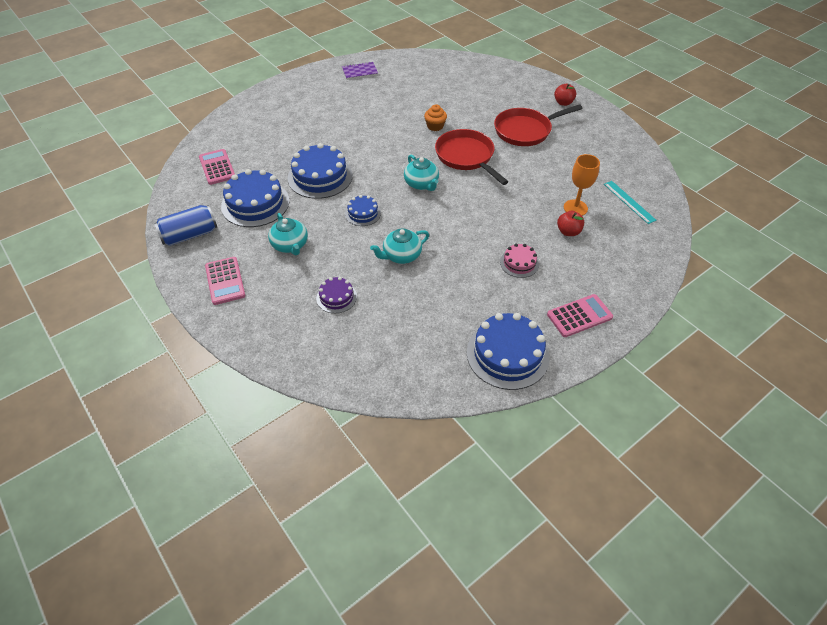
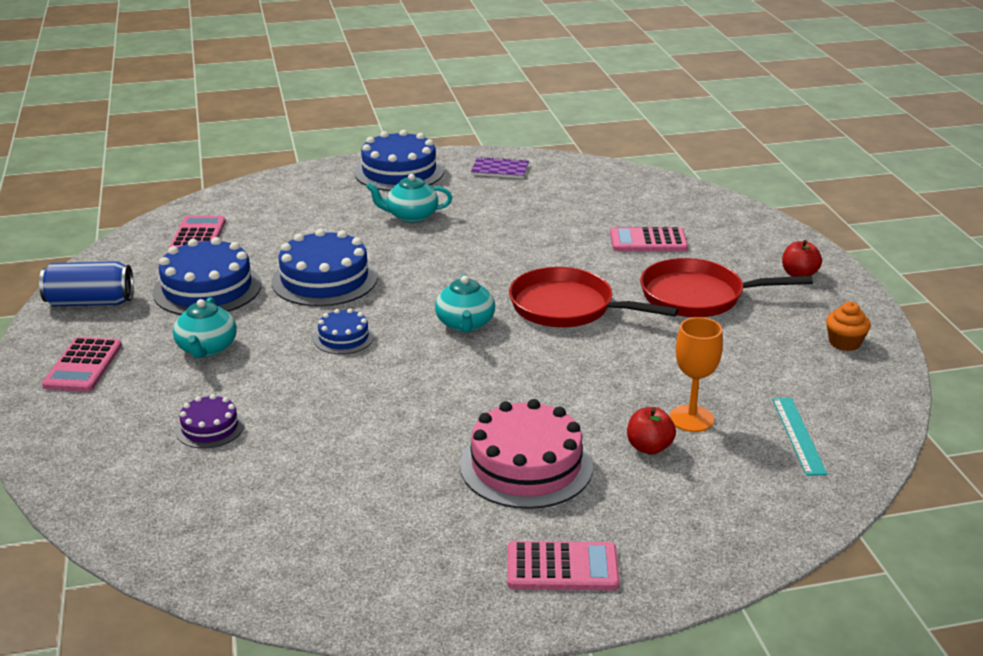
camera: 25 degrees right, 20 degrees down
(401, 255) = (350, 404): turquoise teapot -> turquoise teapot (411, 216)
(435, 126) = (553, 258): orange cupcake -> orange cupcake (844, 343)
(466, 157) = (568, 307): red pan -> red pan turned 60 degrees counterclockwise
(475, 101) = (648, 241): none -> pink calculator
(507, 354) = (394, 580): blue cake -> blue cake (399, 172)
(519, 263) = (526, 465): pink cake -> pink cake, size x1.89

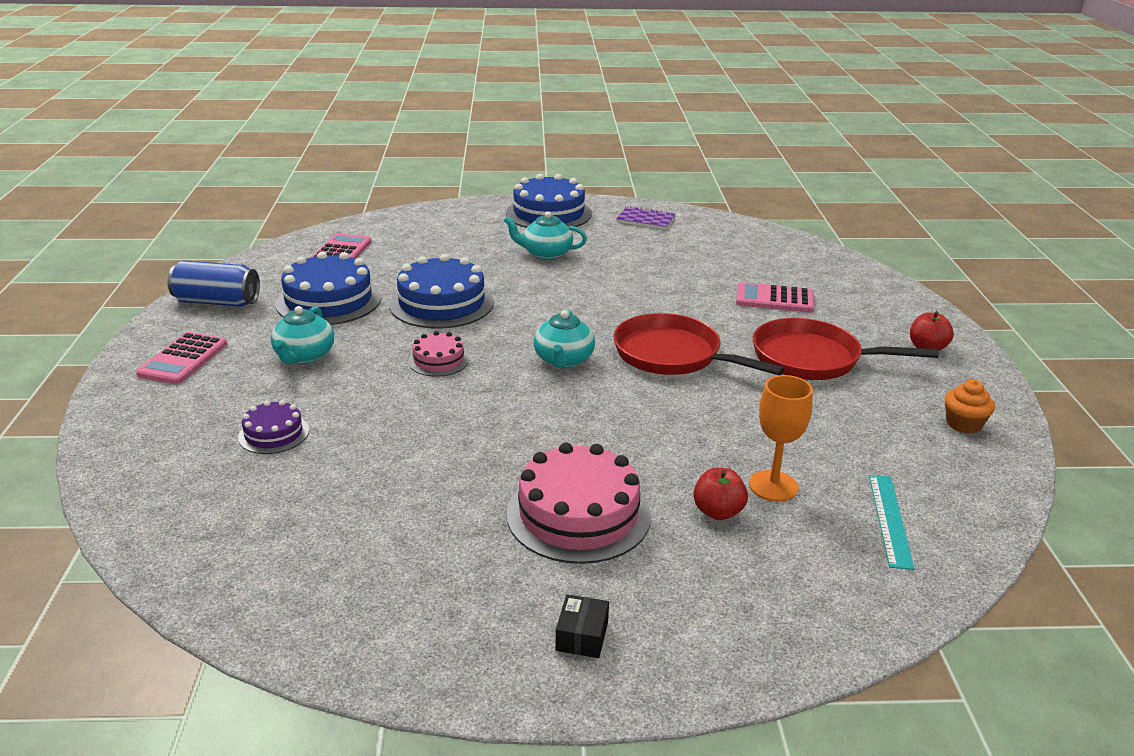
camera: 10 degrees right, 0 degrees up
(343, 338) = (438, 360): blue cake -> pink cake
(562, 567) = (582, 636): pink calculator -> black box

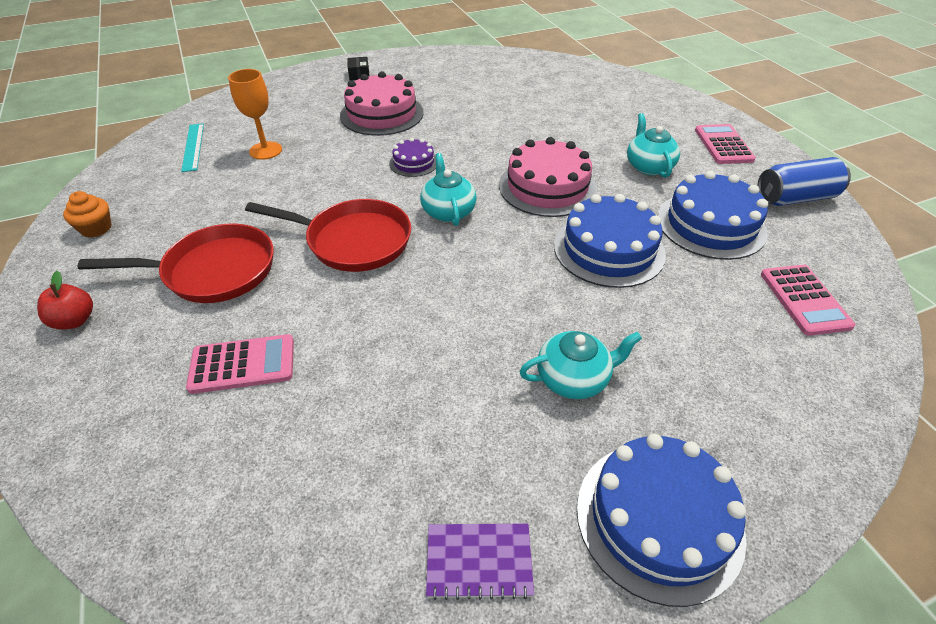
camera: 160 degrees right, 15 degrees up
(273, 434) = (591, 116): purple cake -> purple cake (413, 163)
(438, 360) = (547, 187): pink cake -> pink cake, size x1.89
(718, 512) = (301, 130): red apple -> none

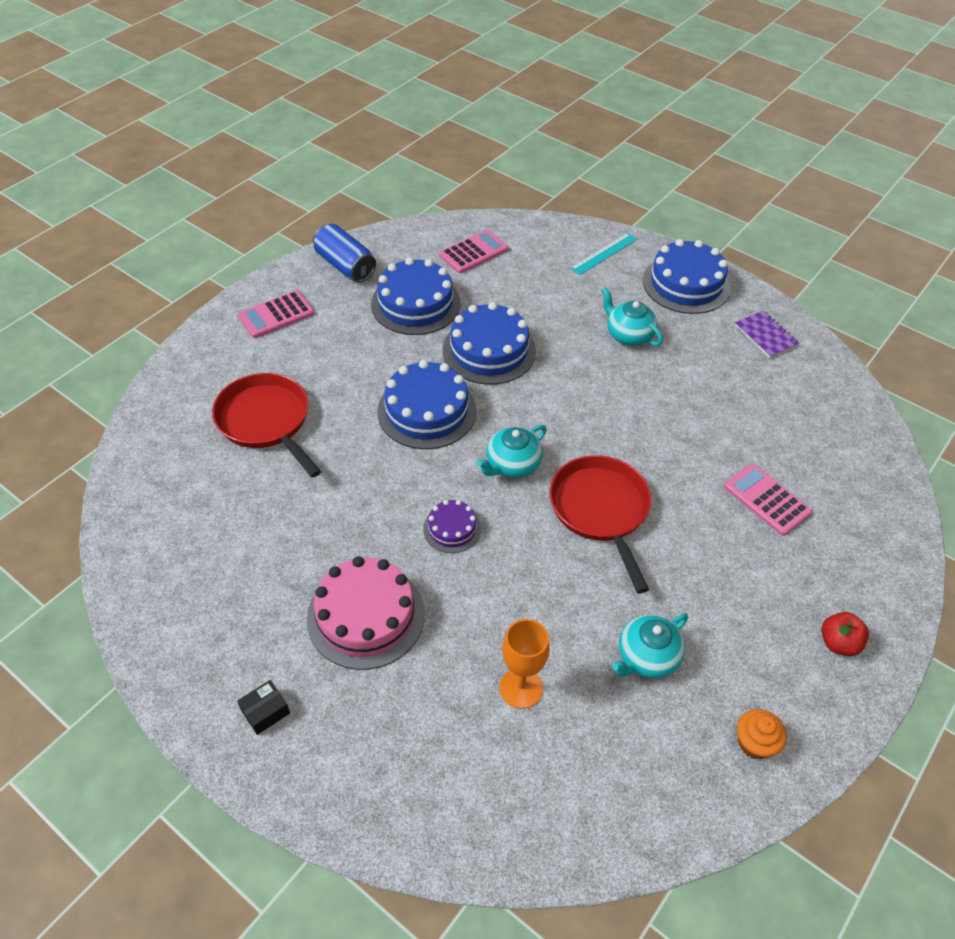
camera: 120 degrees left, 5 degrees up
(193, 147) = (567, 782): turquoise ruler -> turquoise ruler (604, 254)
(213, 271) = (714, 588): red pan -> red pan (266, 422)
(547, 187) = (427, 411): pink cake -> blue cake
(648, 166) = (347, 354): turquoise teapot -> turquoise teapot (647, 657)

